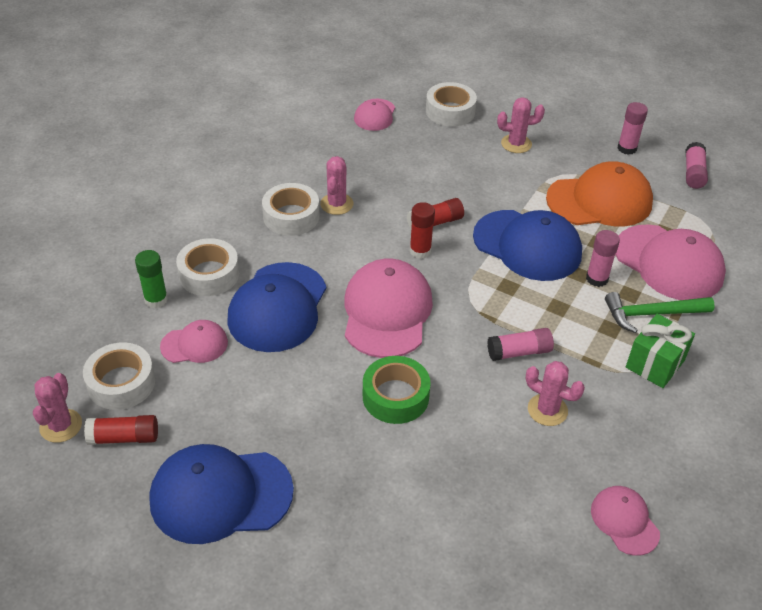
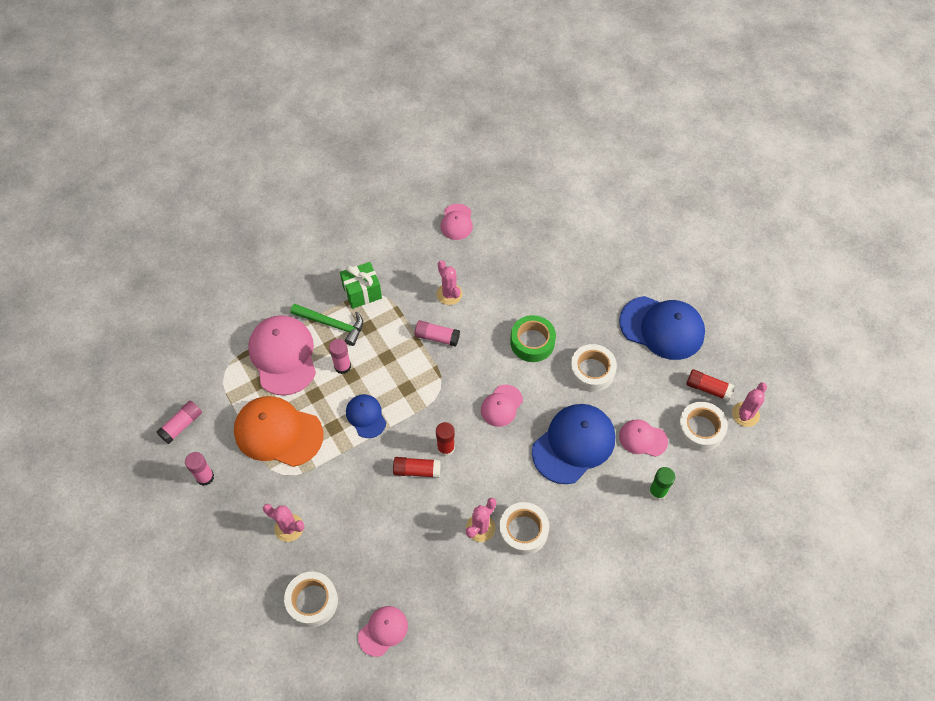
camera: 150 degrees left, 15 degrees up
(209, 274) = (611, 498): white tape -> white tape (592, 371)
(387, 312) = (501, 406): pink cap -> pink cap, size x0.53
(527, 245) = (366, 416): blue cap -> blue cap, size x0.53

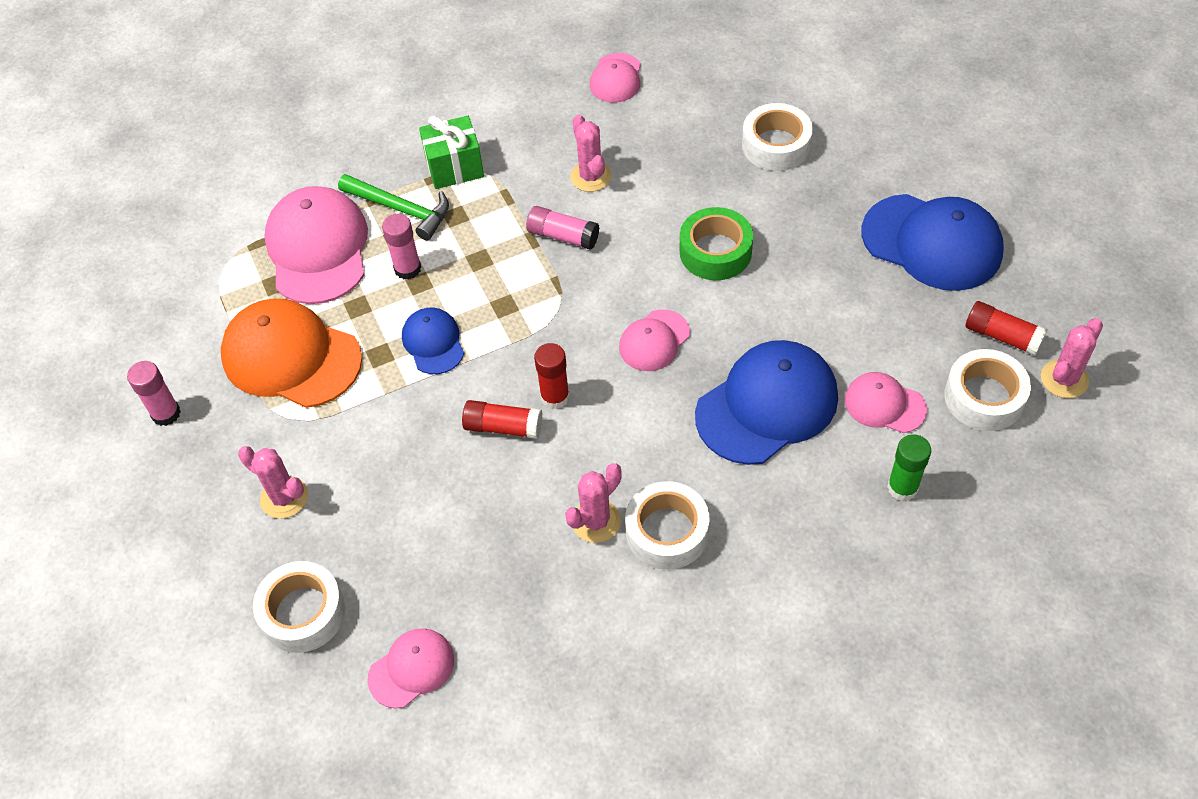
camera: 10 degrees right, 5 degrees down
(181, 425) = (144, 337): pink glue stick -> none
(592, 371) = (808, 299): white tape -> white tape (776, 145)

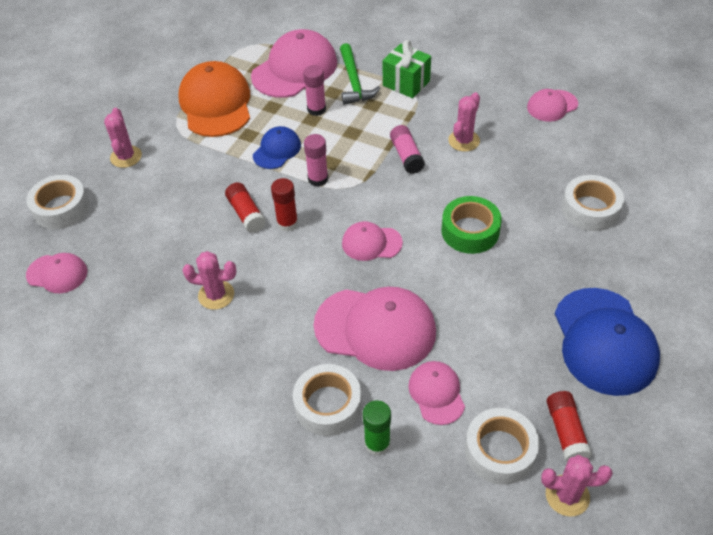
camera: 50 degrees right, 5 degrees down
(166, 413) = (141, 84): pink glue stick -> pink glue stick (318, 179)
(667, 532) = (236, 334): white tape -> white tape (328, 405)
(767, 405) = (375, 328): blue cap -> pink cap

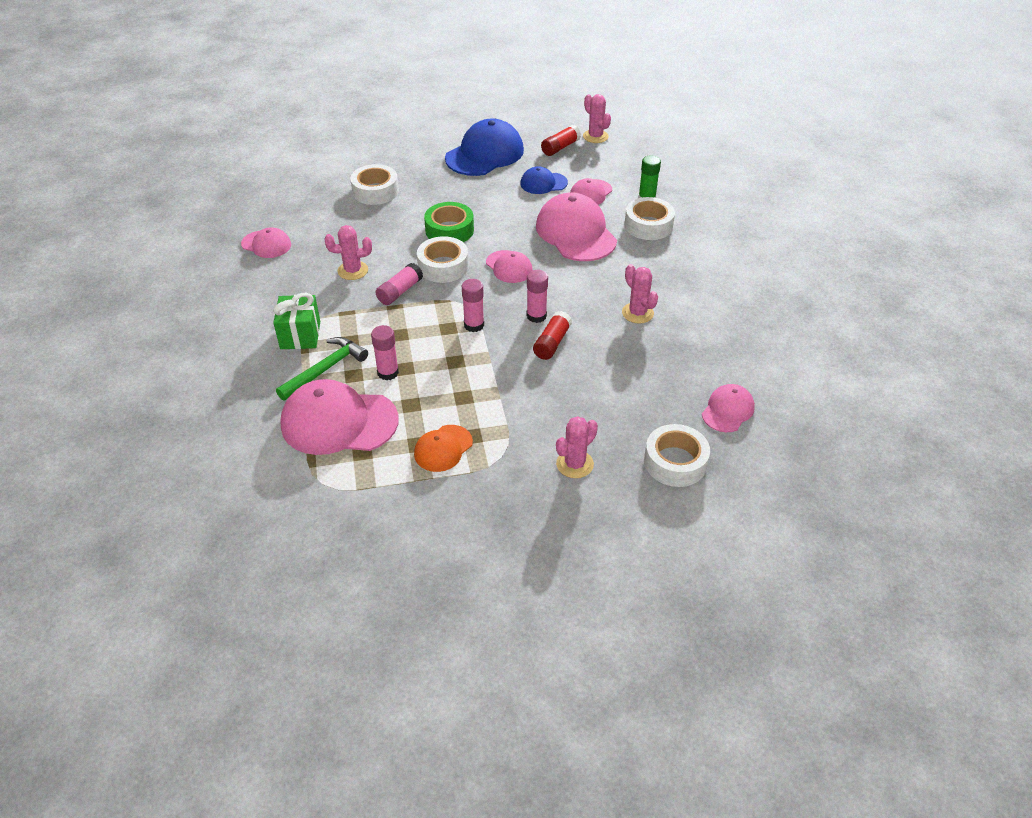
camera: 130 degrees left, 5 degrees down
(57, 273) = (727, 410): pink cap -> pink cap turned 60 degrees clockwise
(216, 104) = (443, 448): orange cap -> orange cap, size x0.53
(277, 150) = (464, 367): blue cap -> blue cap (543, 183)
(287, 223) = (536, 316): red glue stick -> pink glue stick
(500, 451) = (598, 162): white tape -> white tape (443, 266)

